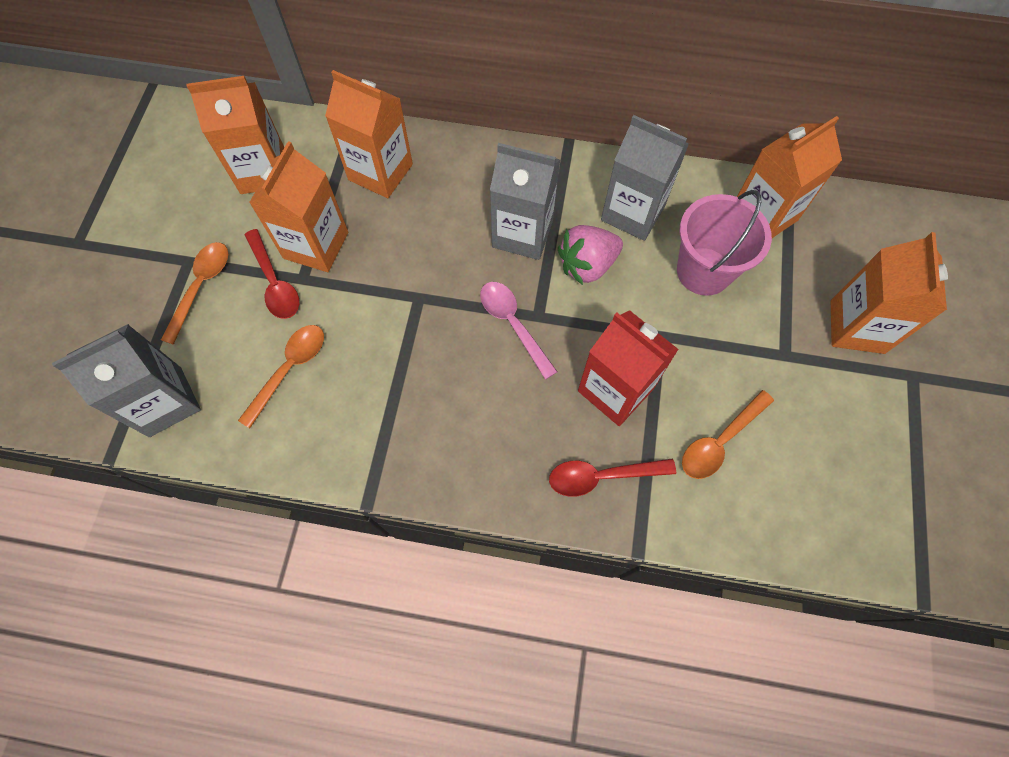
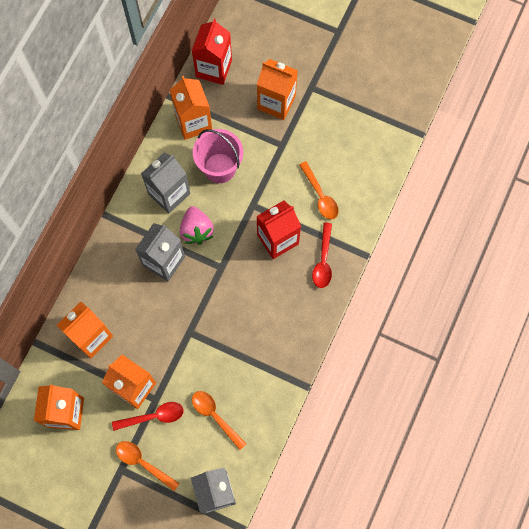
camera: 75 degrees left, 5 degrees up
(513, 325) = (223, 282): pink spoon -> none
(867, 220) = (214, 68): none -> red carton

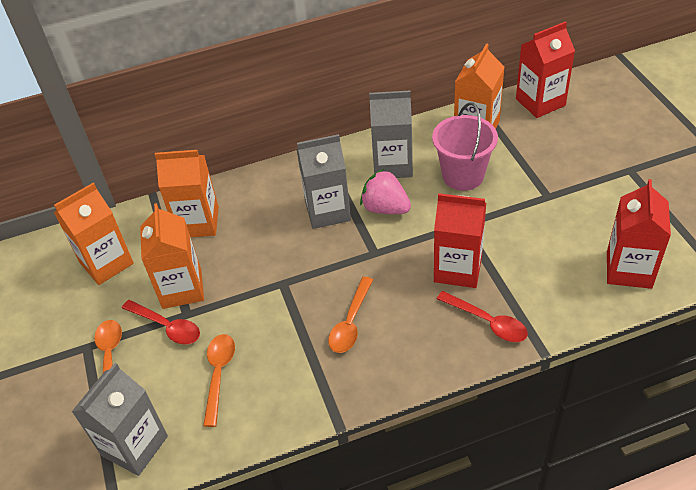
camera: 50 degrees right, 25 degrees down
(196, 230) = (385, 208): pink strawberry -> pink strawberry turned 90 degrees clockwise
(276, 102) = (578, 160): orange carton -> none
(320, 195) = (545, 263): orange spoon -> orange spoon (351, 322)
(323, 260) = (487, 322): red spoon -> red spoon turned 105 degrees counterclockwise
(366, 164) = (629, 269): none -> red carton

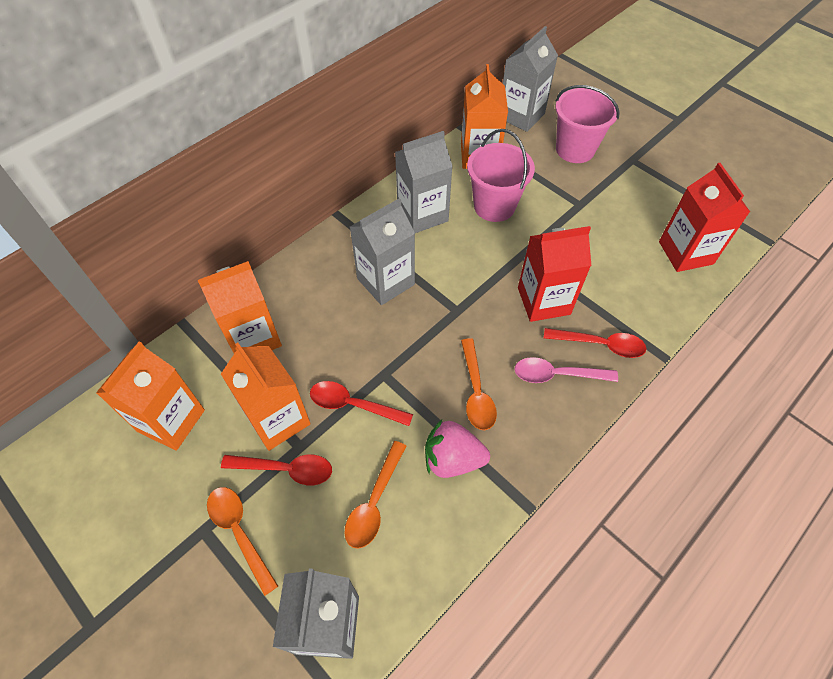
camera: 30 degrees left, 10 degrees up
(219, 375) = (374, 502): orange spoon -> orange spoon turned 135 degrees counterclockwise
(245, 298) = (353, 405): none -> red spoon
(385, 208) = (441, 261): pink strawberry -> pink strawberry (452, 459)
(431, 333) = (557, 375): none -> pink spoon
(540, 102) = (521, 116): red carton -> grey carton
(575, 146) = (575, 149): none -> pink bucket

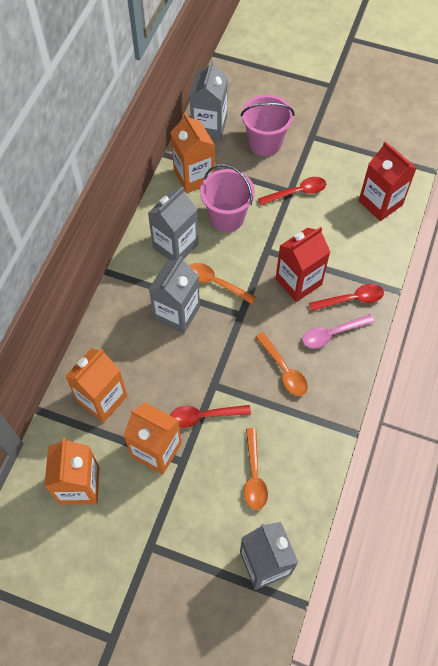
camera: 25 degrees left, 5 degrees up
(239, 532) = (175, 536): orange spoon -> orange spoon (216, 283)
(285, 469) = (182, 481): red spoon -> red spoon (297, 192)
(452, 459) = (291, 423): pink strawberry -> none

